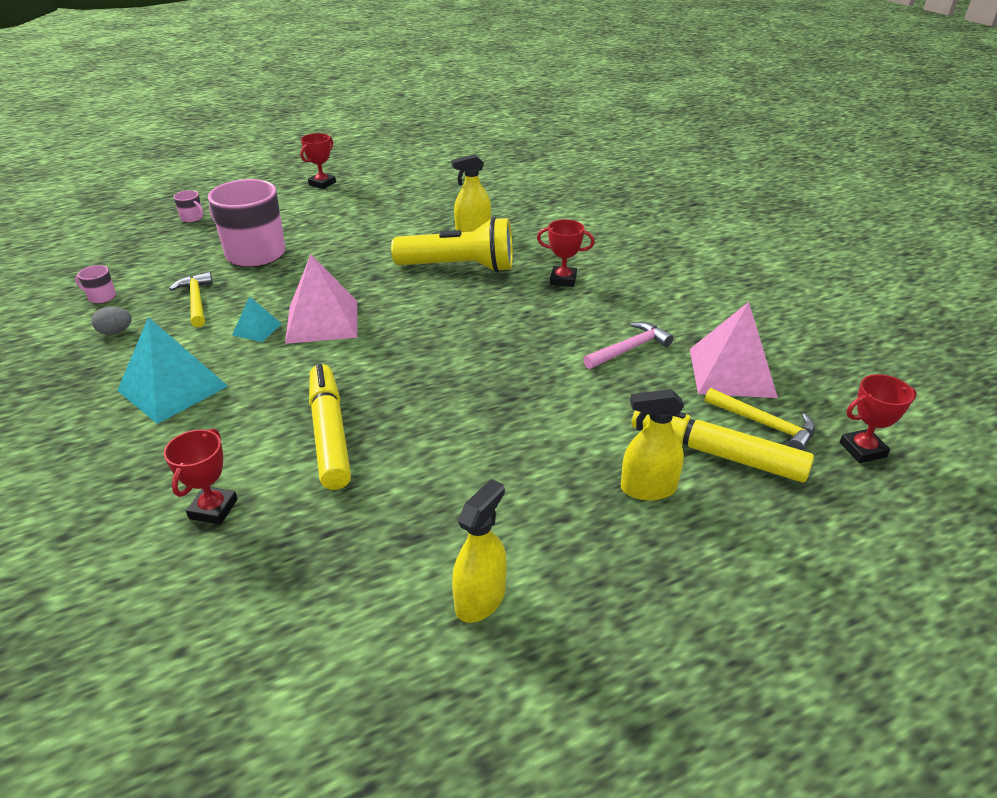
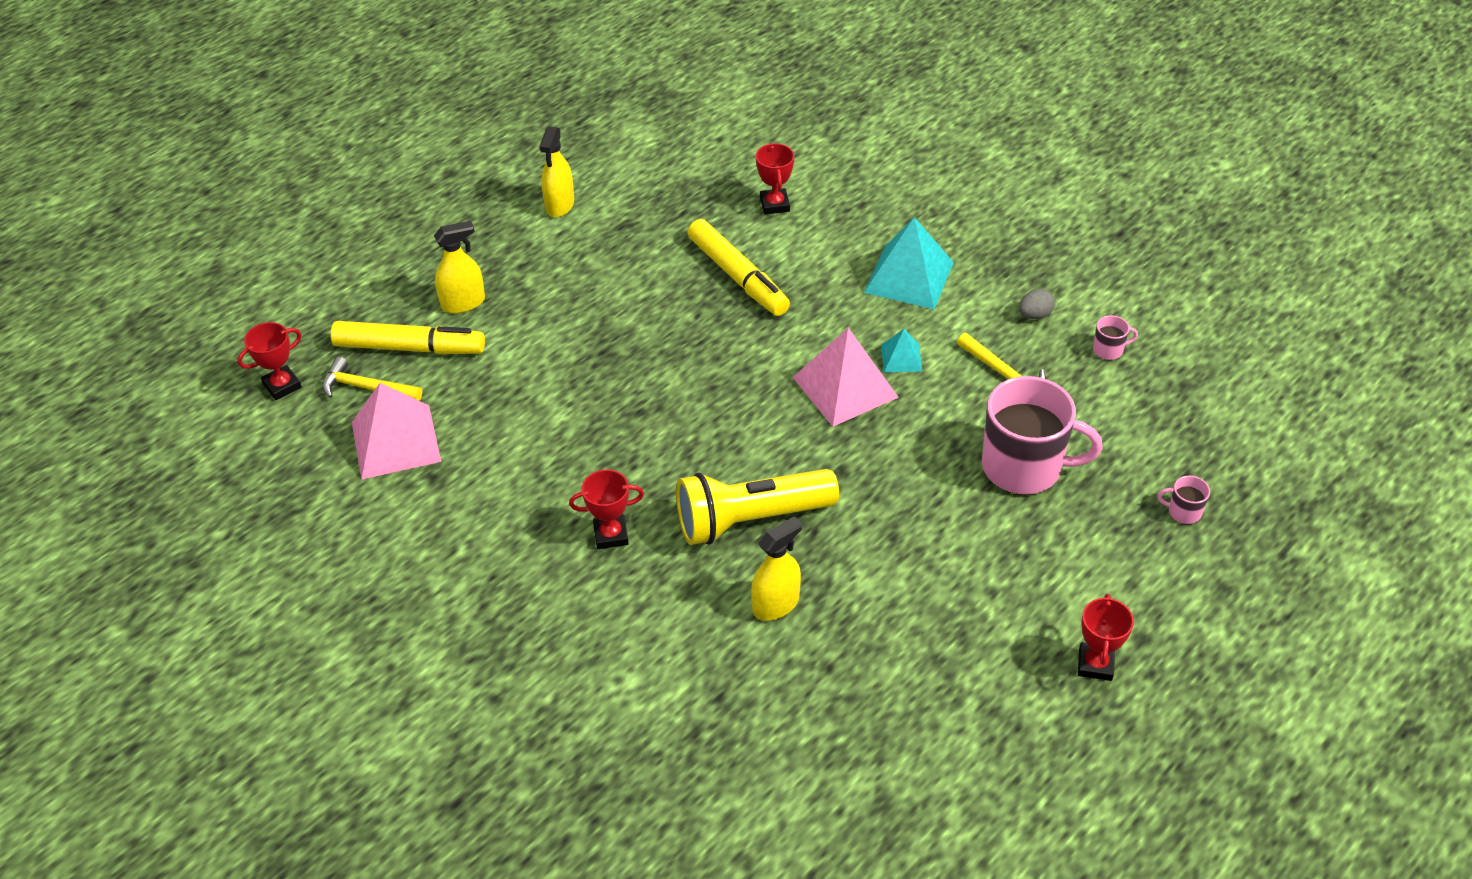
camera: 160 degrees right, 10 degrees up
(629, 349) = (505, 443): pink hammer -> none

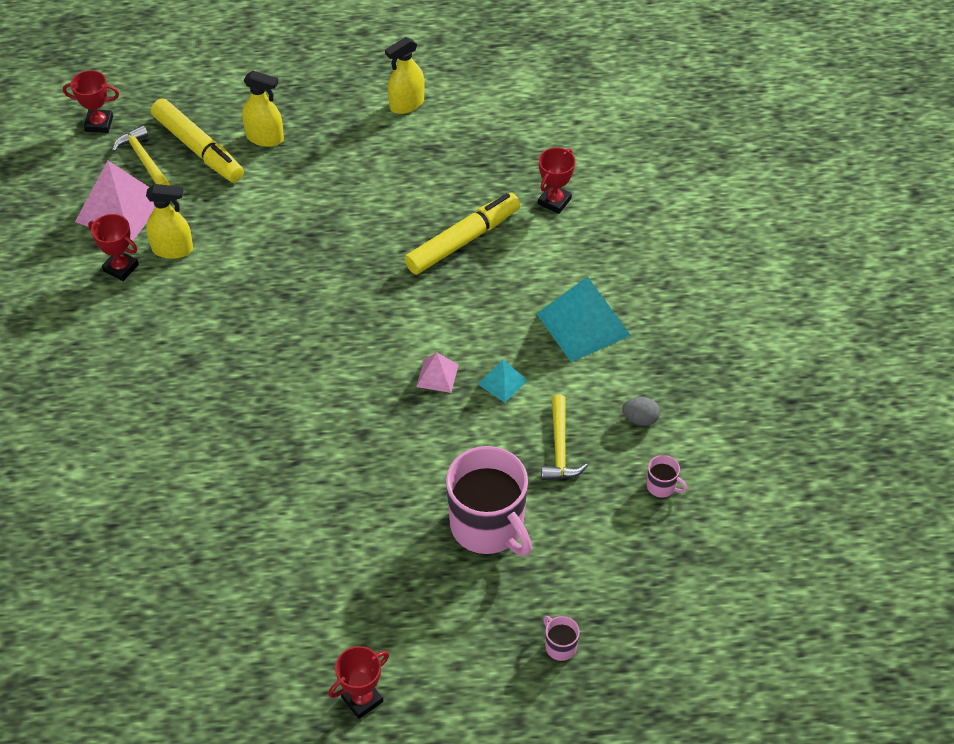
camera: 40 degrees right, 5 degrees up
(611, 535) = (171, 368): red trophy -> red trophy (121, 268)
(738, 276) = (463, 240): yellow marker -> yellow marker turned 135 degrees counterclockwise
(751, 519) = (266, 423): yellow flashlight -> none
(776, 604) = (214, 493): yellow spray bottle -> yellow spray bottle (172, 249)
(845, 387) = (437, 375): pink pyramid -> pink pyramid, size x0.50

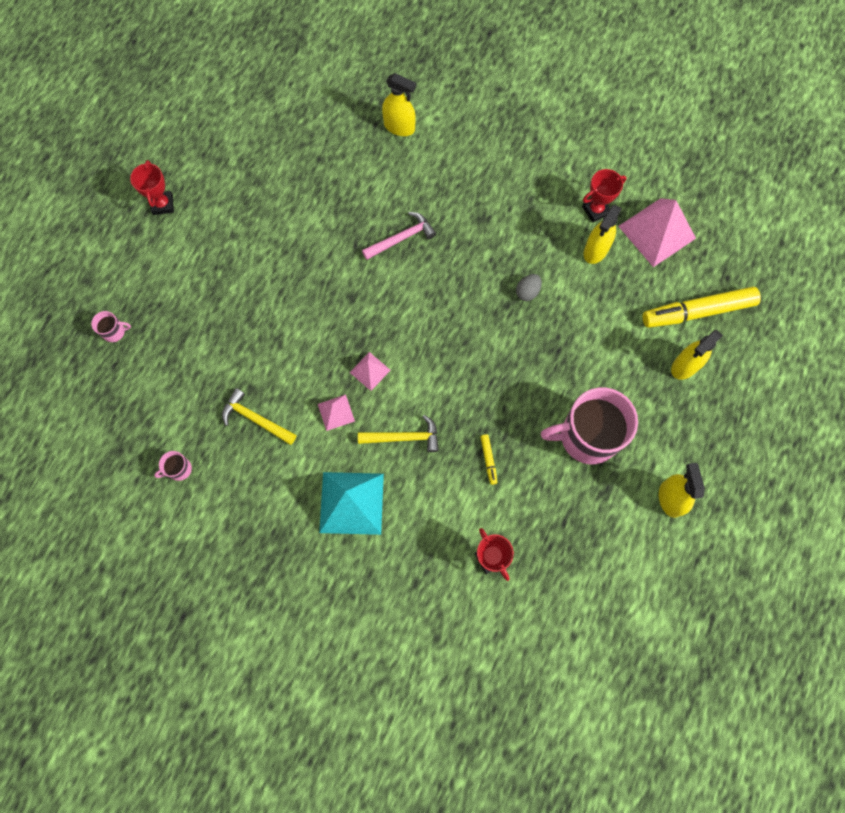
camera: 120 degrees right, 20 degrees up
(99, 124) = (762, 252): red trophy -> none
(102, 498) = (399, 127): none -> yellow spray bottle
(144, 159) = (704, 268): yellow hammer -> yellow hammer (404, 437)
(259, 422) = (402, 238): none -> pink hammer
(463, 240) = (488, 460): yellow marker -> yellow marker, size x0.41
(488, 526) = (227, 337): pink mug -> pink mug (587, 436)
(502, 382) = (336, 412): turquoise pyramid -> pink pyramid
(640, 419) = (242, 490): grey egg -> grey egg (527, 292)

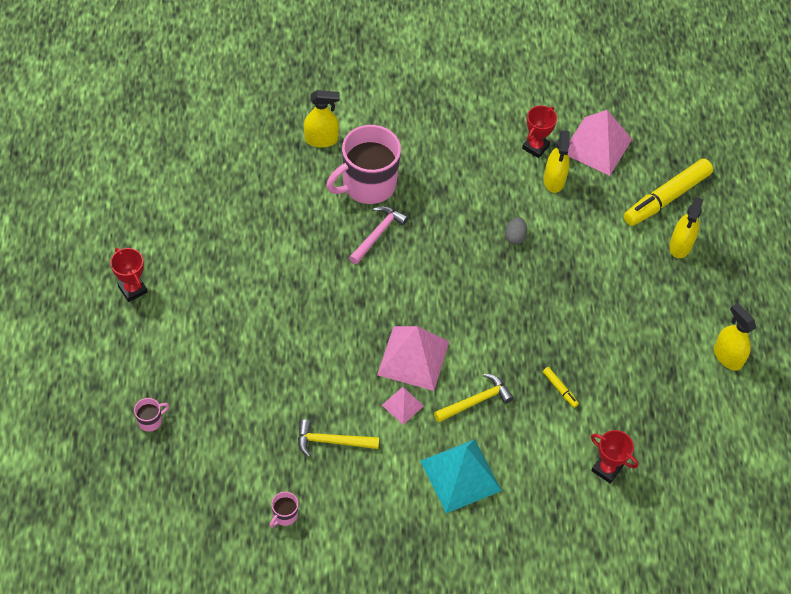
camera: 30 degrees left, 15 degrees down
(370, 371) = (413, 358): pink pyramid -> pink pyramid, size x1.99
(587, 436) = (632, 335): pink mug -> pink mug (367, 184)

